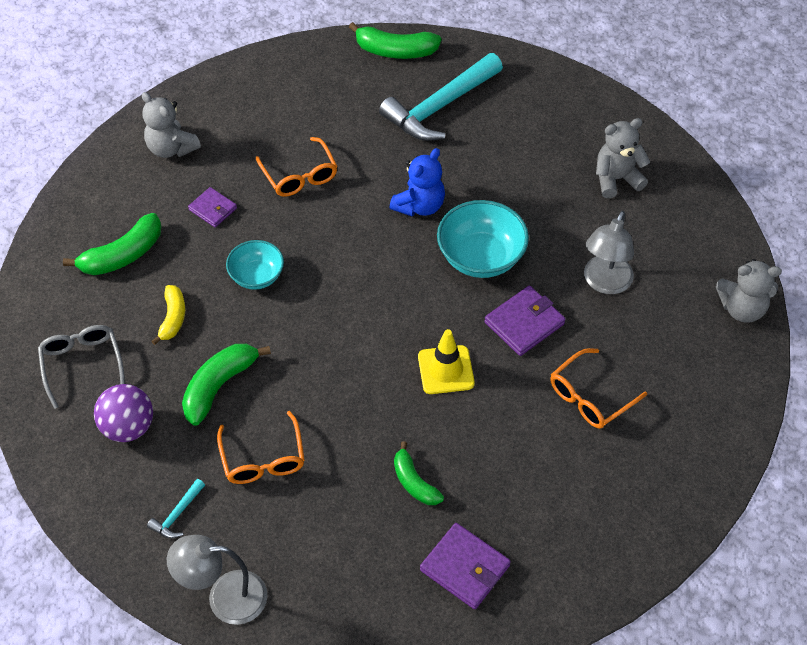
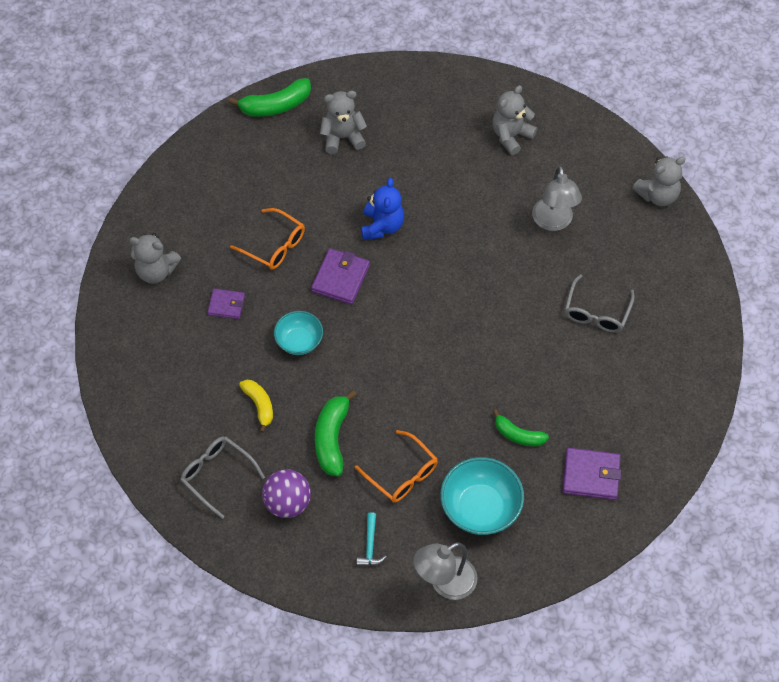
camera: 30 degrees left, 5 degrees up
(123, 255) = (183, 376): green banana -> none
(440, 106) = (342, 137): turquoise hammer -> grey teddy bear
(446, 370) = (485, 343): yellow traffic cone -> none
(481, 257) = (454, 245): turquoise bowl -> turquoise bowl (480, 508)
(524, 323) = (517, 280): purple wallet -> purple wallet (340, 278)
(590, 397) = (596, 312): orange glasses -> grey glasses

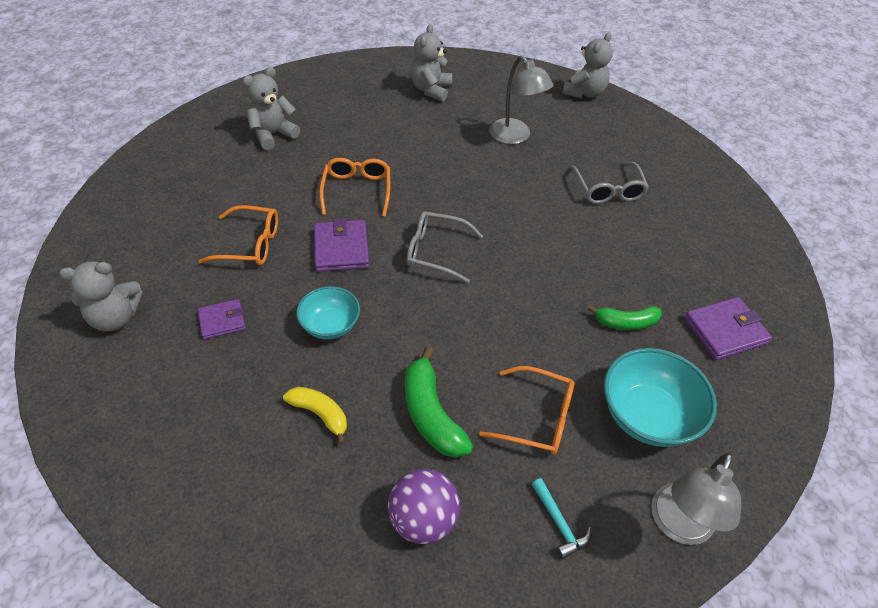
camera: 30 degrees left, 10 degrees down
(217, 475) = (309, 528): grey glasses -> grey glasses (435, 251)
(276, 105) = (189, 130): green banana -> none
(382, 226) = (357, 190): blue teddy bear -> orange glasses

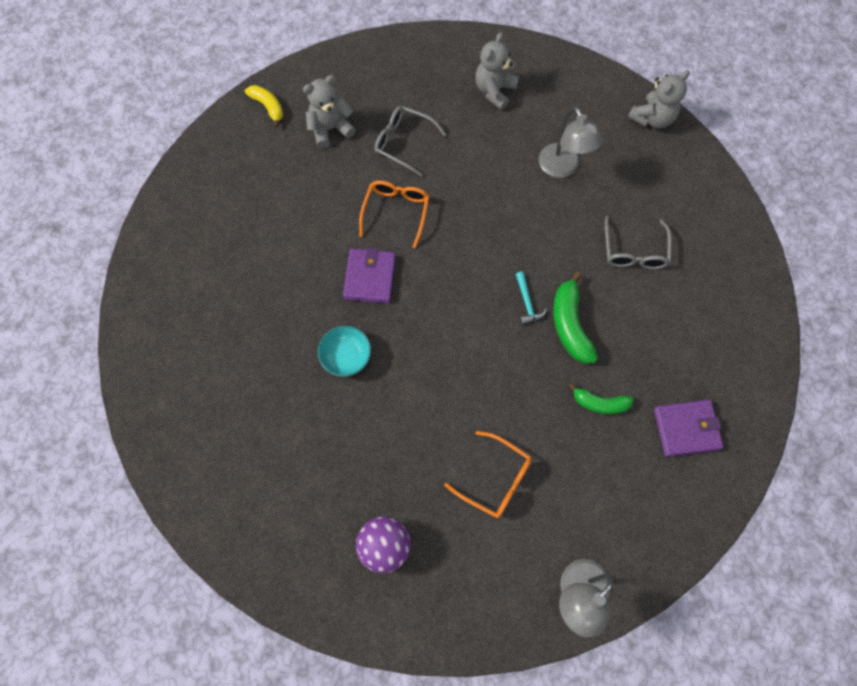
camera: 15 degrees right, 20 degrees up
(115, 318) = (175, 316): grey teddy bear -> none
(222, 321) = (259, 336): purple wallet -> none
(250, 244) = (292, 258): orange glasses -> none
(320, 414) = (324, 440): yellow banana -> yellow banana (268, 107)
(431, 414) = (411, 458): green banana -> green banana (570, 325)
(435, 251) = (452, 295): grey glasses -> grey glasses (403, 143)
(559, 523) = (486, 571): turquoise hammer -> turquoise hammer (527, 302)
(647, 416) = (587, 496): turquoise bowl -> none

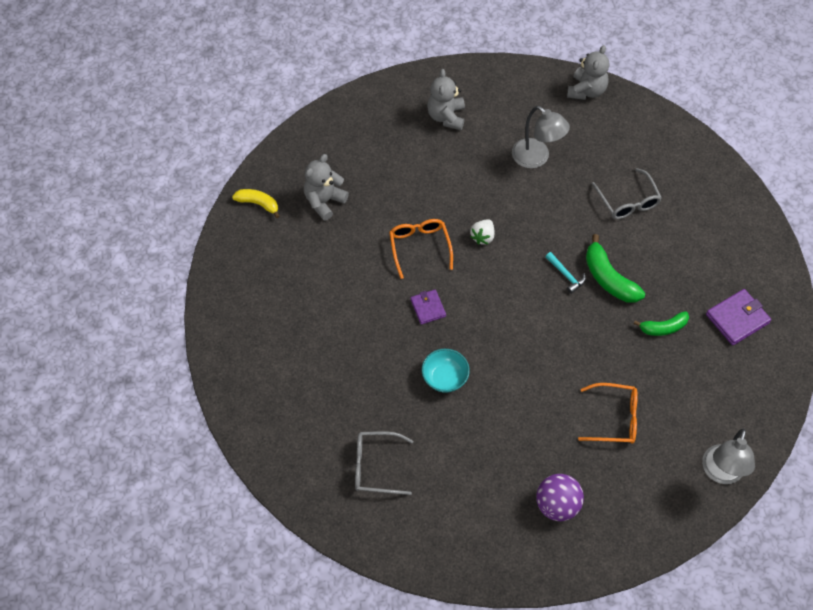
camera: 25 degrees left, 10 degrees down
(370, 277) = (428, 308): purple wallet -> purple wallet, size x0.64
(403, 143) = (394, 188): grey glasses -> grey glasses (376, 466)
(464, 227) = (483, 237): none -> white strawberry

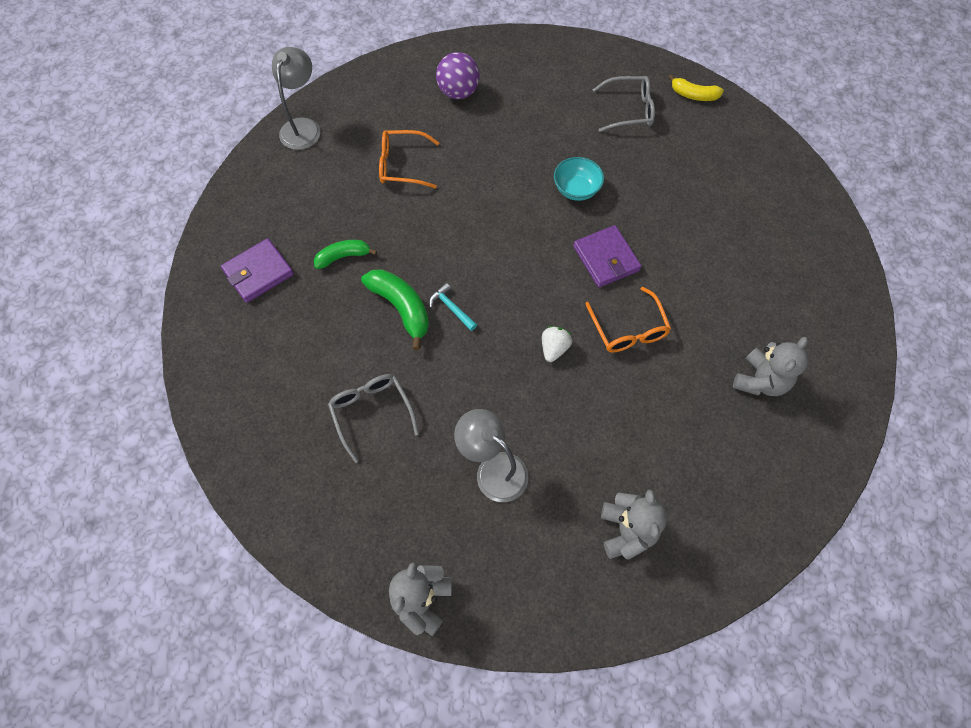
camera: 175 degrees right, 5 degrees up
(258, 204) = (841, 370): yellow banana -> yellow banana (693, 95)
(428, 308) = (606, 258): purple wallet -> purple wallet, size x1.56

